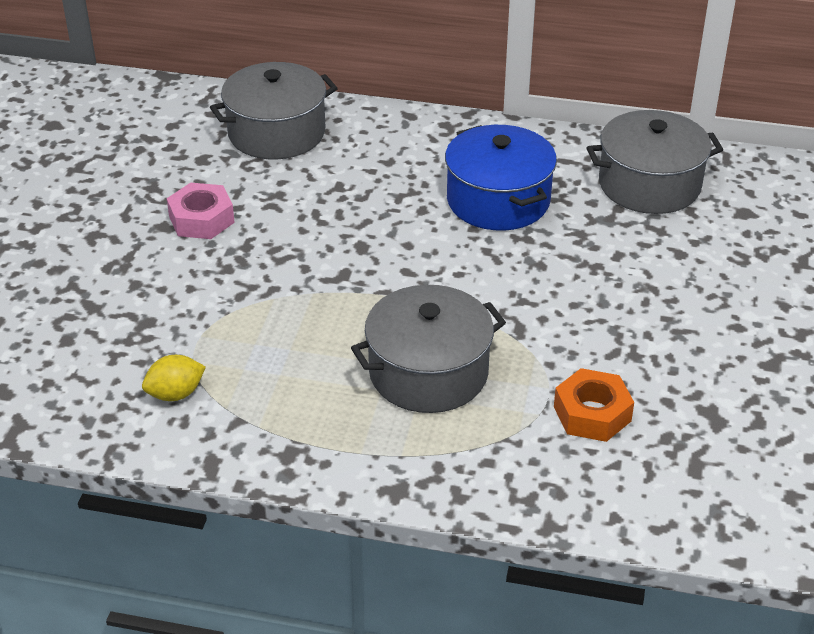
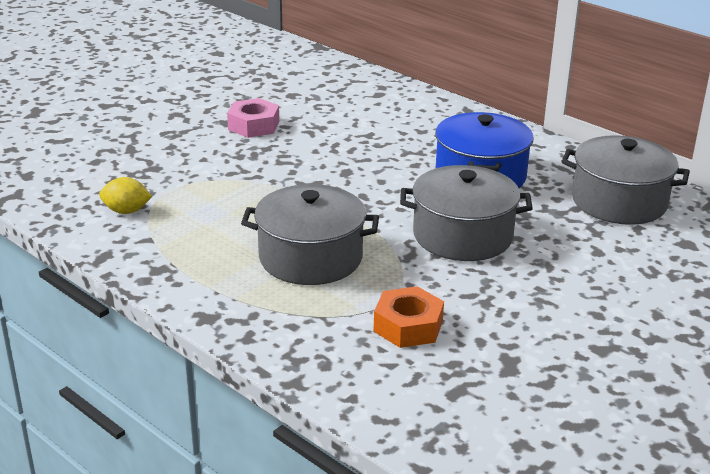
camera: 30 degrees right, 10 degrees down
(276, 133) = (359, 94): grey pot -> grey pot (462, 236)

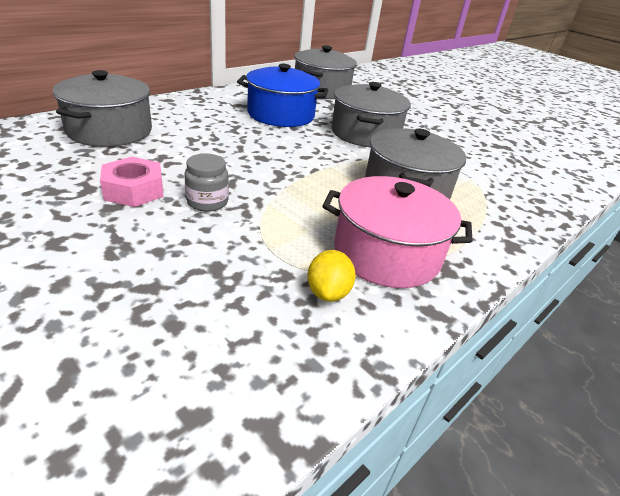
camera: 90 degrees left, 5 degrees up
(181, 238) = (386, 253): none -> pink pot
(245, 155) = (207, 202): none -> grey jar
(361, 98) = (110, 131): none -> grey pot
(408, 326) = (480, 167): orange nut -> none

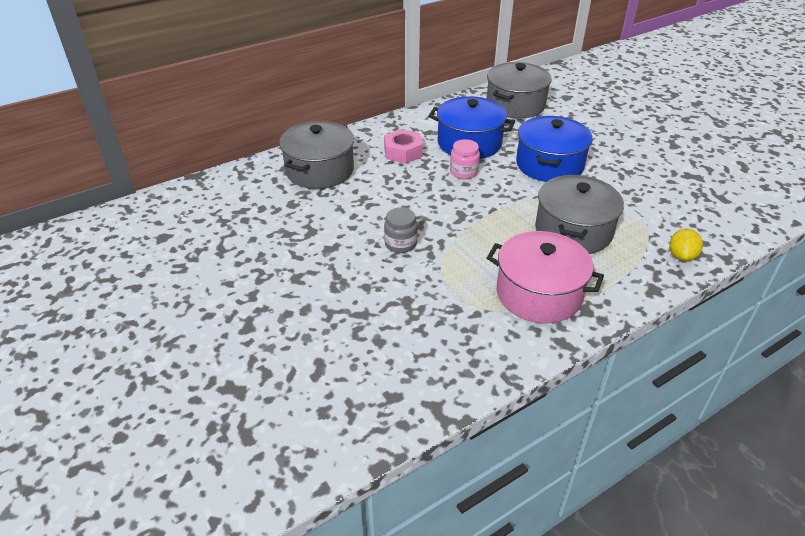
camera: 15 degrees right, 5 degrees up
(134, 190) = (344, 232): pink nut -> pink nut (403, 152)
(278, 137) = (463, 172): none -> pink jar
(328, 292) = (486, 324): yellow lemon -> yellow lemon (681, 256)
(365, 134) = (549, 164): grey pot -> blue pot

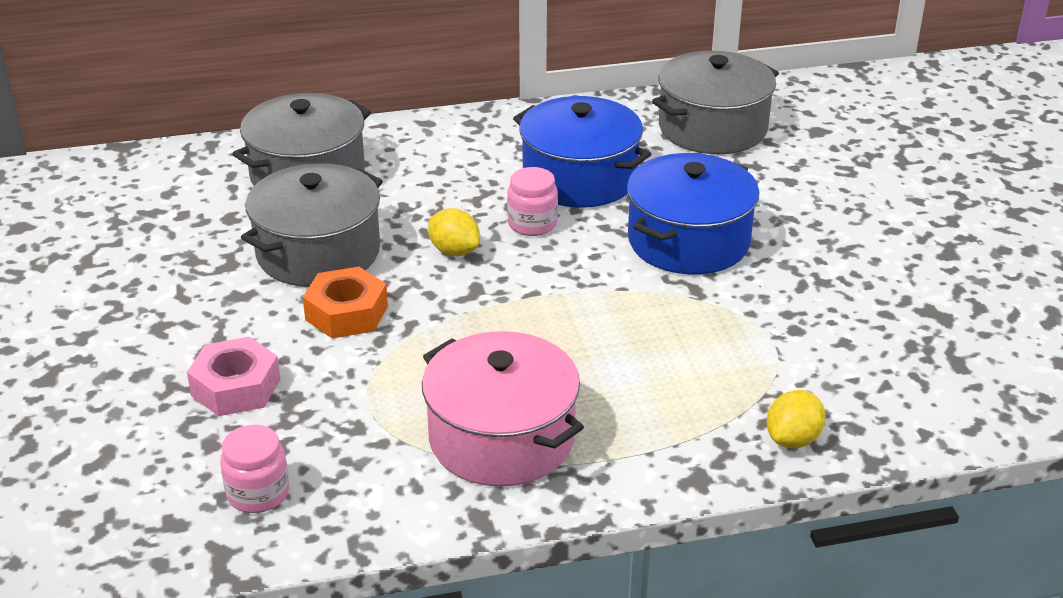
camera: 20 degrees right, 5 degrees down
(400, 244) = (346, 313): grey jar -> orange nut
(403, 152) = (459, 171): pink nut -> pink nut (236, 387)
(429, 363) = (258, 493): none -> pink jar
(434, 196) = (454, 251): none -> yellow lemon
(573, 231) = (639, 356): grey pot -> grey pot (318, 252)

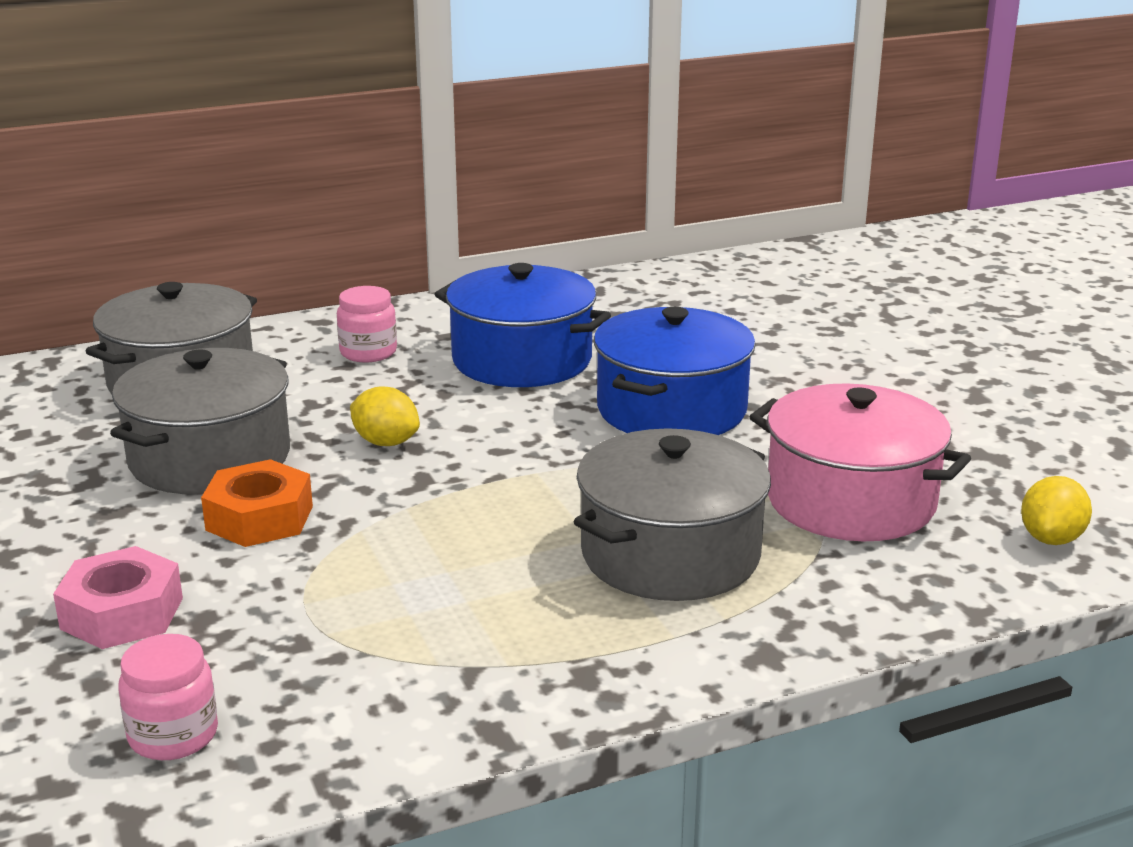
camera: 10 degrees left, 10 degrees down
(501, 438) = (497, 635): pink pot -> pink pot (850, 501)
(532, 224) = (476, 408): pink jar -> pink jar (368, 352)
(712, 128) = (664, 303): grey pot -> grey pot (670, 554)
(793, 439) = (870, 599): yellow lemon -> yellow lemon (1051, 539)

